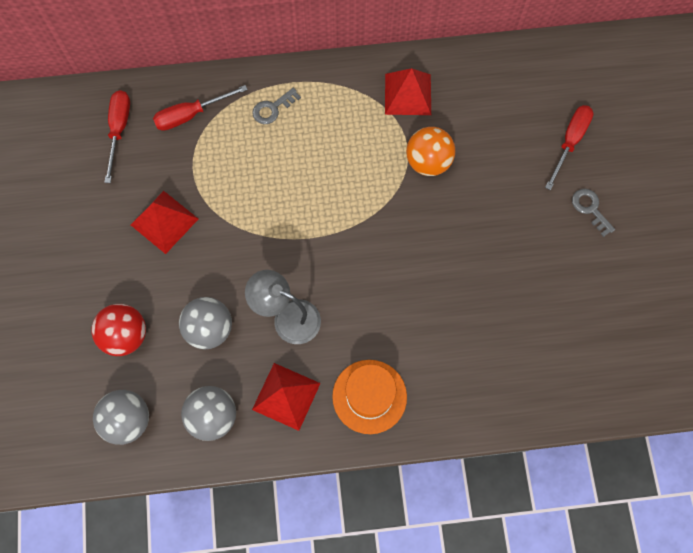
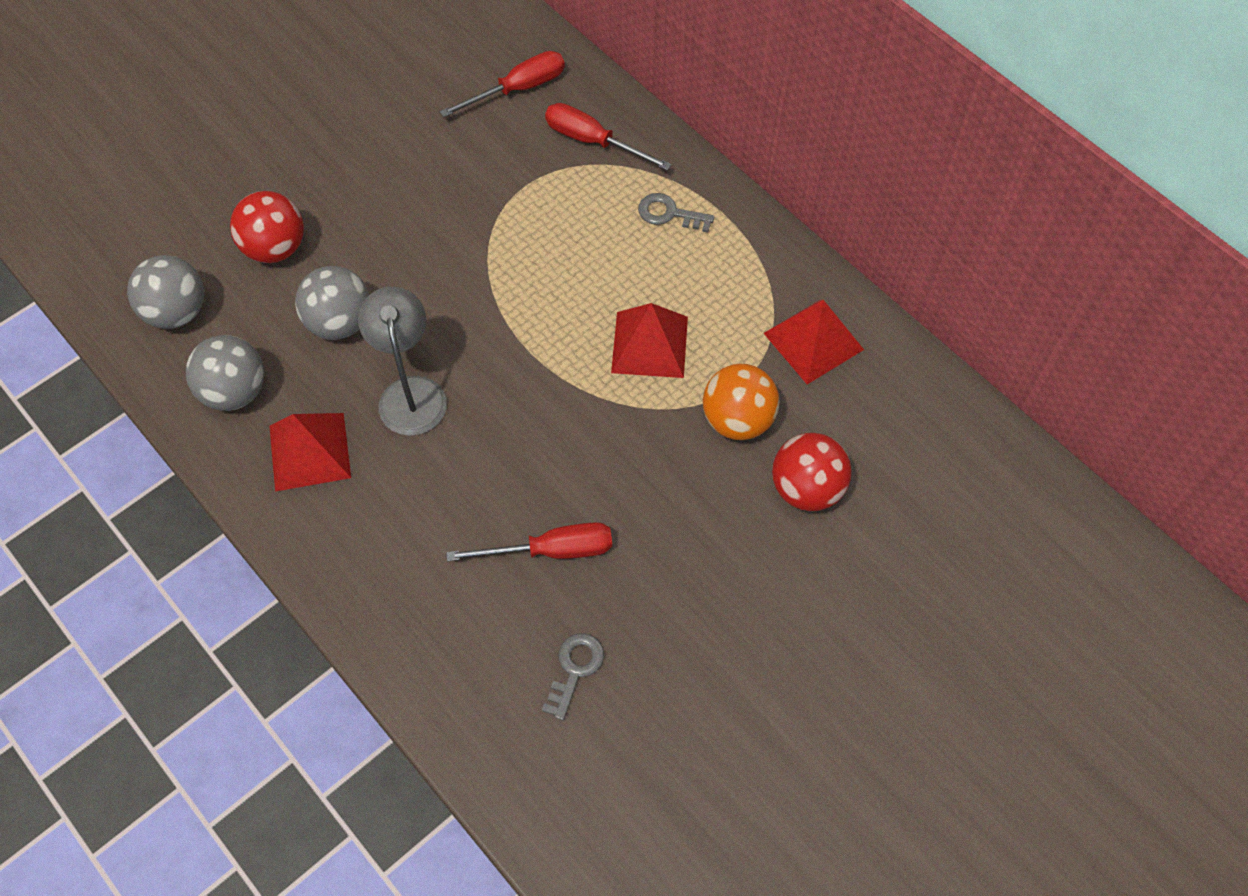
camera: 55 degrees right, 10 degrees down
(164, 221) = (439, 198): red pyramid -> red pyramid (650, 344)
(369, 396) = (370, 542): orange hat -> none
(491, 157) = (806, 489): none -> red ball
(570, 142) = (911, 573): red screwdriver -> red screwdriver (551, 550)
(590, 209) = (832, 658): grey key -> grey key (575, 669)

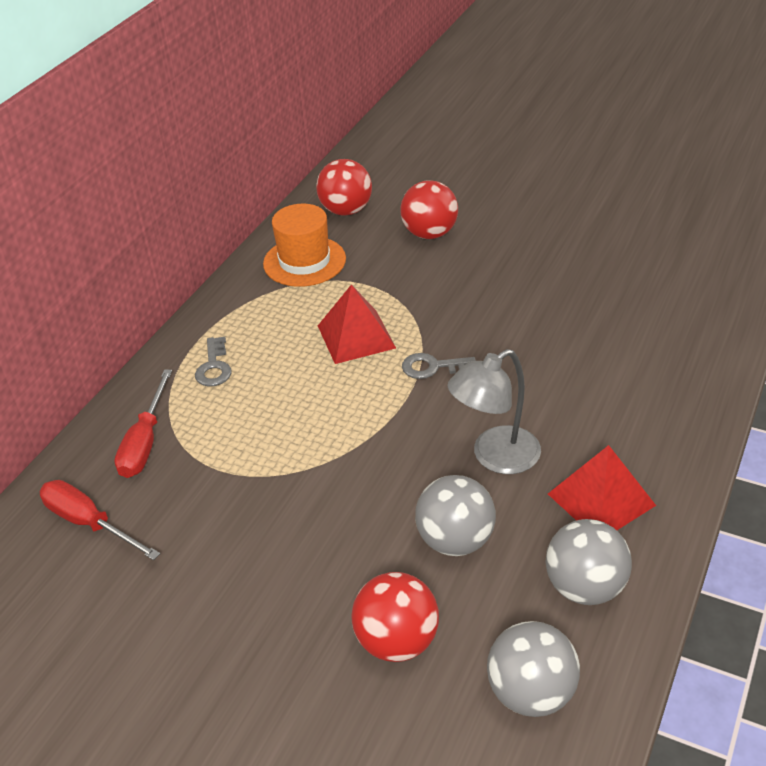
camera: 110 degrees left, 20 degrees down
(551, 550) = (569, 327): red screwdriver -> none
(575, 669) = (644, 288): grey key -> grey key (432, 367)
(738, 420) = (396, 276): orange ball -> none
(813, 341) = (304, 261): red pyramid -> orange hat
(904, 418) = (346, 210): none -> red ball

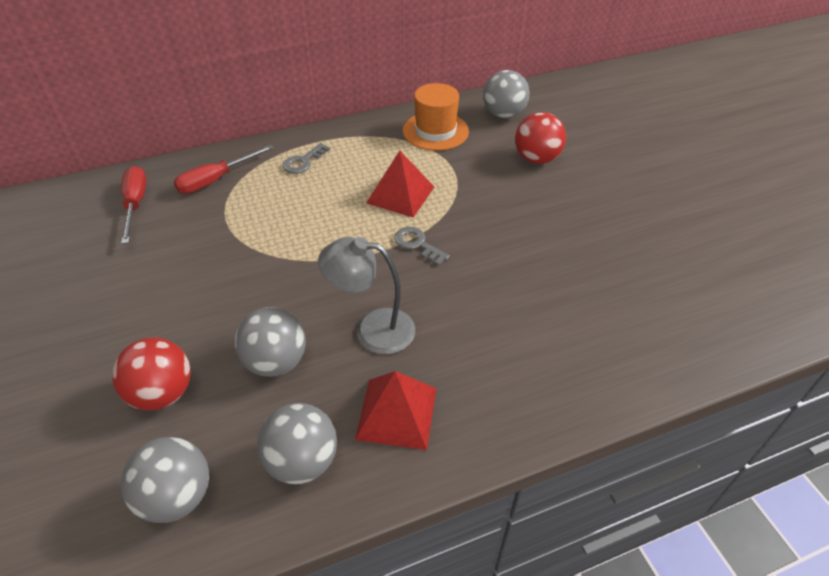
camera: 40 degrees right, 5 degrees up
(346, 210) = (503, 114): red ball -> grey ball

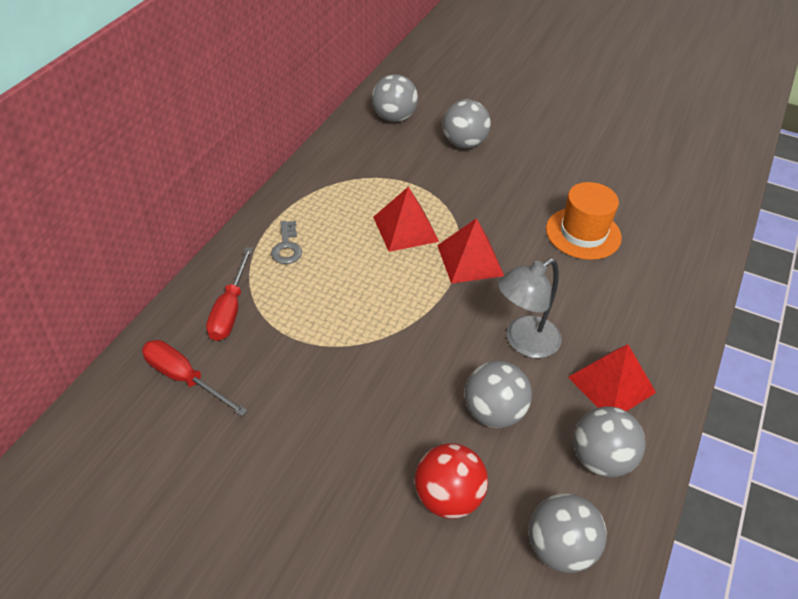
camera: 45 degrees left, 0 degrees up
(417, 244) = (470, 260): grey key -> red pyramid
(435, 131) = (360, 159): orange hat -> orange hat (583, 233)
(536, 159) = (464, 143): red ball -> grey ball

